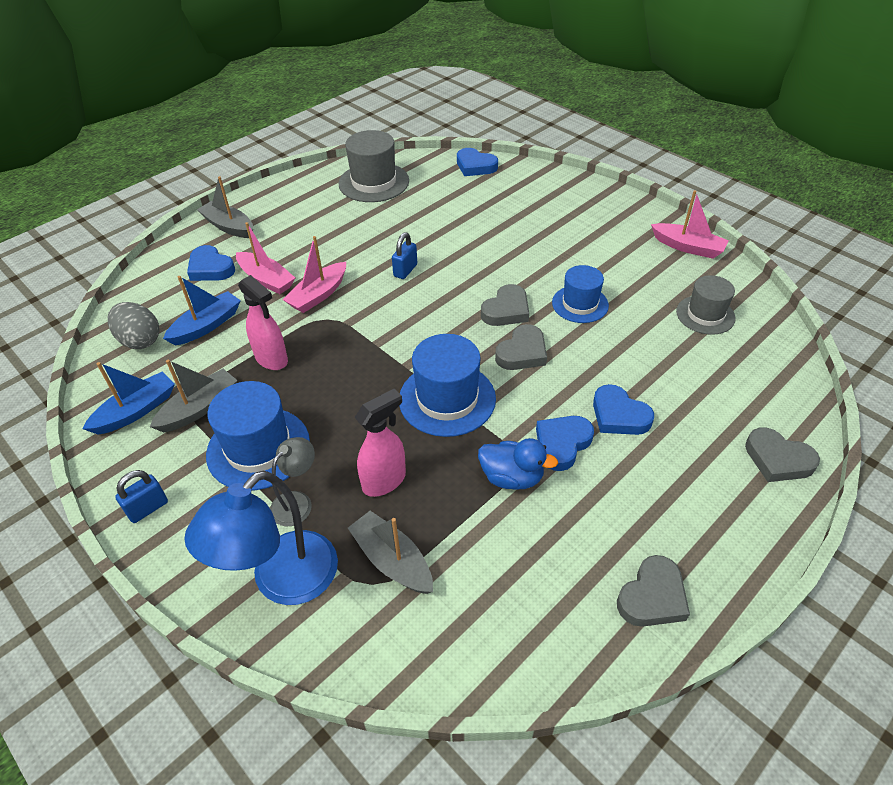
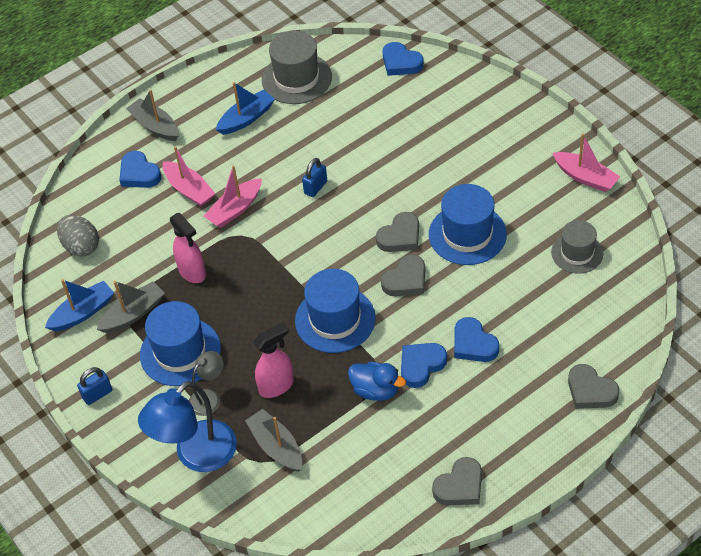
camera: 10 degrees right, 5 degrees up
(207, 325) = (137, 235): blue boat -> blue boat (246, 118)
(580, 304) = (467, 234): blue hat -> blue hat, size x1.53

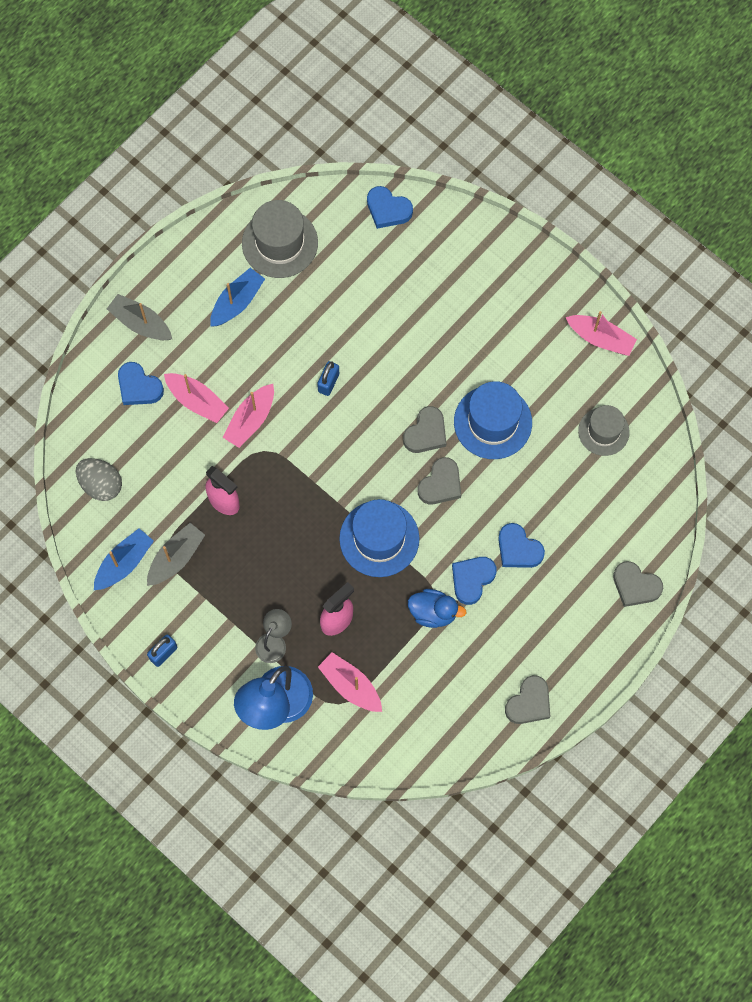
camera: 15 degrees left, 20 degrees up
(180, 352) = (234, 595): blue hat -> none
(276, 446) = (350, 685): grey boat -> pink boat

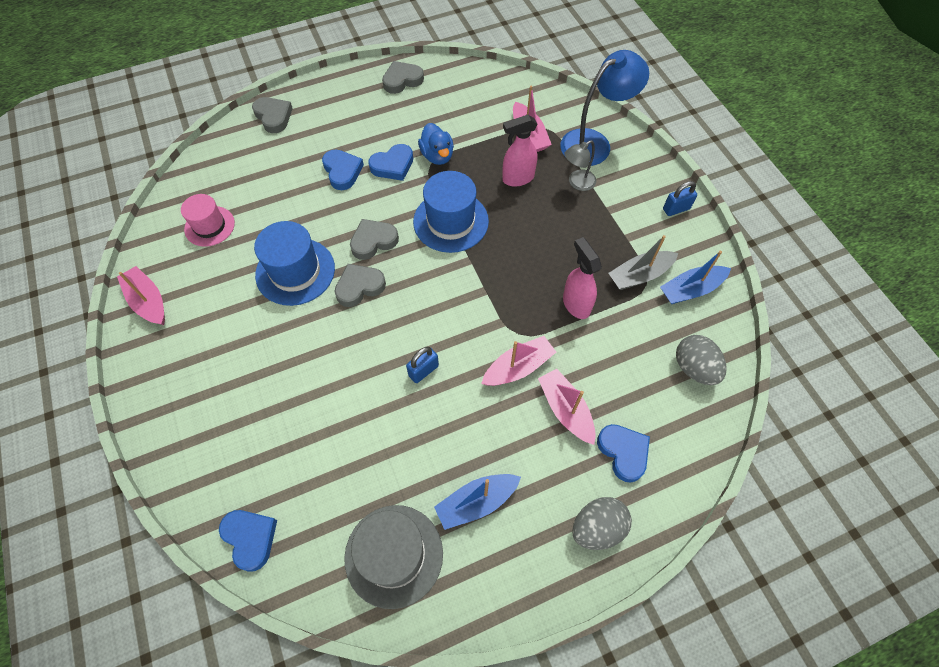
camera: 155 degrees left, 10 degrees down
(140, 323) = (597, 528): grey boat -> grey egg
(433, 612) = (437, 156): blue duck -> blue duck turned 150 degrees counterclockwise
(603, 431) = (209, 226): grey hat -> pink hat

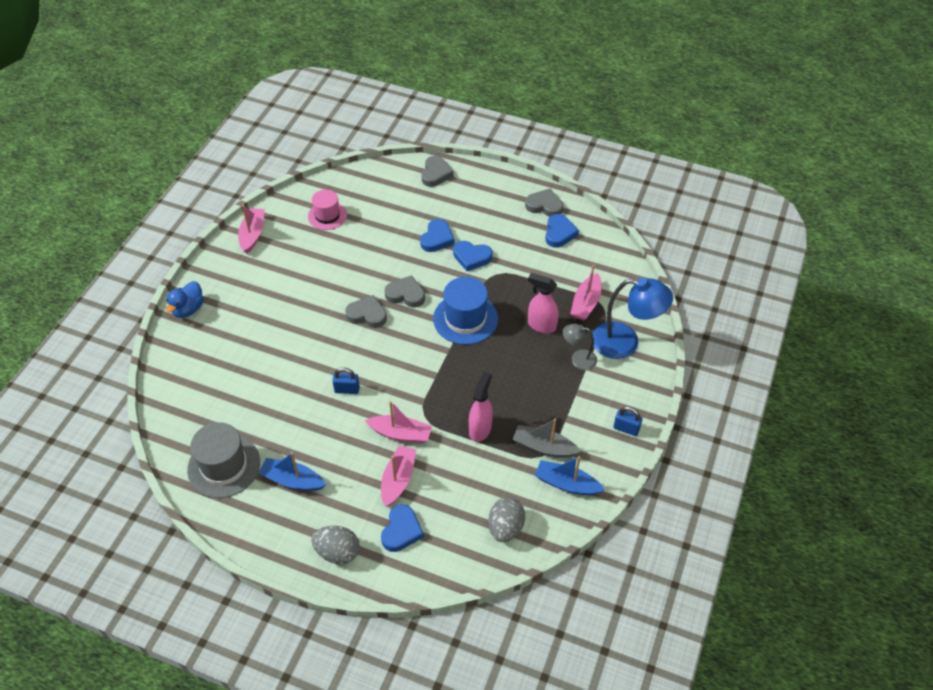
camera: 45 degrees right, 10 degrees down
(250, 538) = (171, 396): blue heart -> blue heart (559, 233)
(295, 271) = (343, 278): blue hat -> none
(437, 156) = (507, 272): blue duck -> blue duck (188, 309)

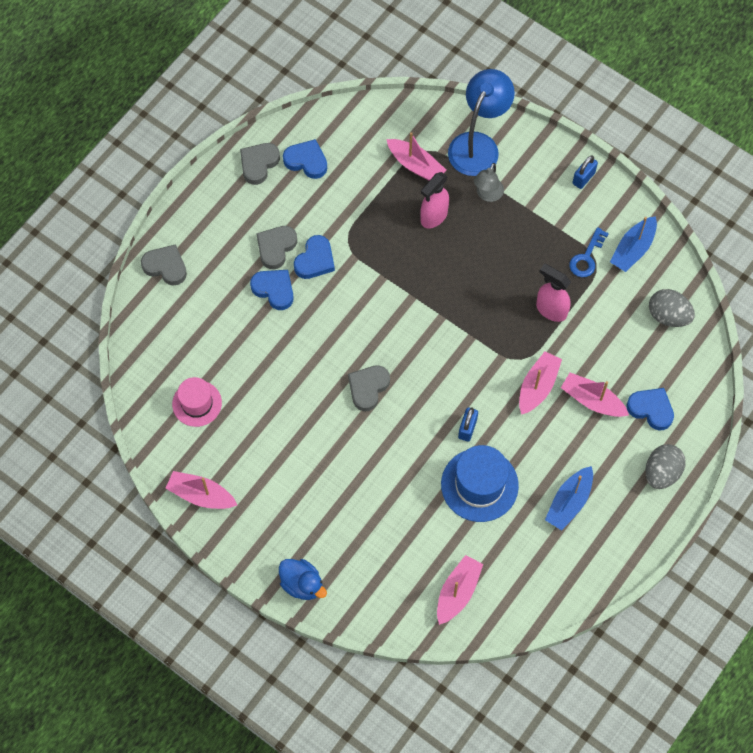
camera: 75 degrees left, 15 degrees up
(194, 413) = (457, 592): none -> pink boat
(224, 466) = (535, 568): grey hat -> none
(406, 294) = (350, 341): grey heart -> grey heart (276, 247)
(465, 319) = (403, 289): blue hat -> blue hat (479, 485)
(544, 447) = (587, 257): grey boat -> blue key

